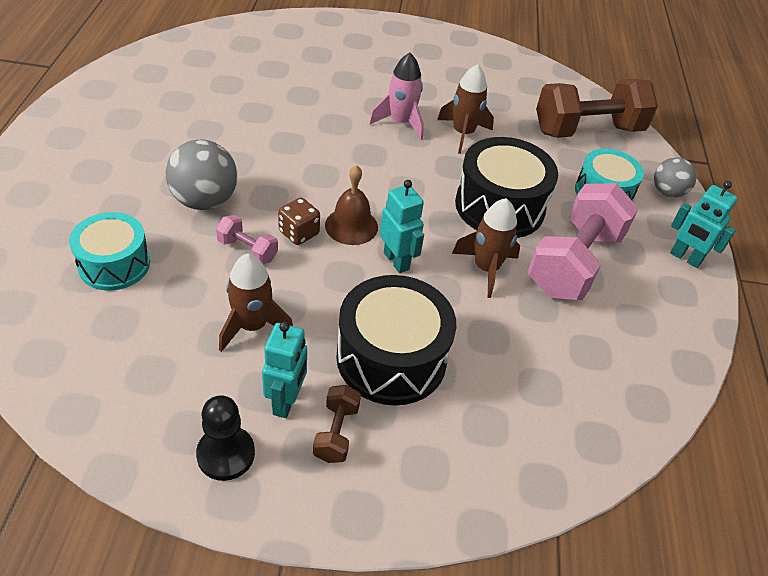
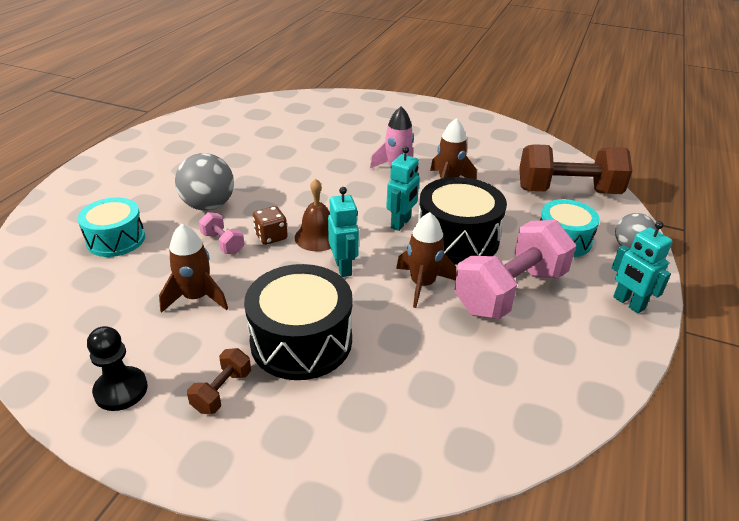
camera: 20 degrees right, 10 degrees down
(286, 401) = (193, 359): turquoise robot -> turquoise robot (401, 223)

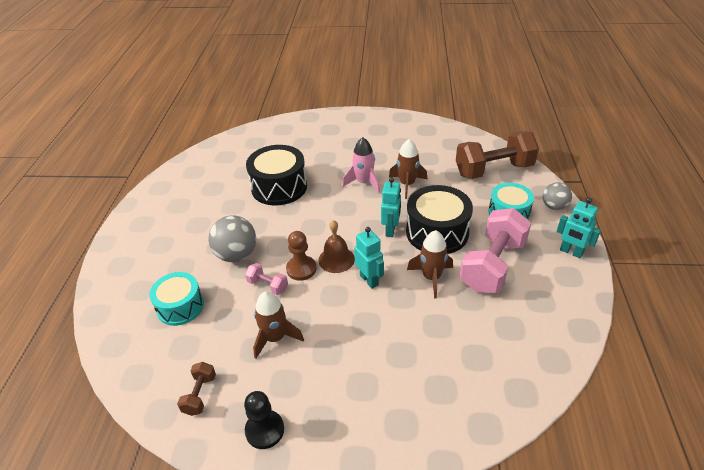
camera: 15 degrees left, 5 degrees up
(222, 391) = (338, 406): brown dumbbell -> brown dumbbell (200, 394)
(271, 236) = (301, 269): brown dice -> brown pawn
(301, 341) = (371, 349): black drum -> black drum (279, 187)

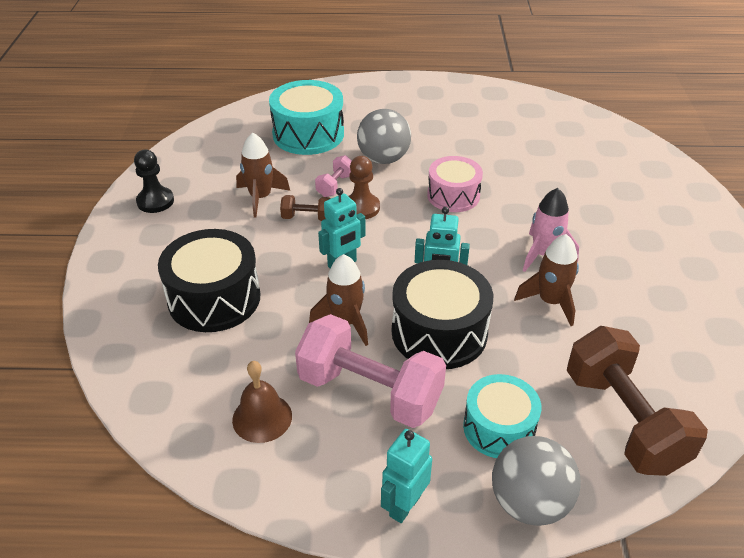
camera: 85 degrees right, 0 degrees up
(180, 307) = (308, 134): turquoise drum -> turquoise drum, size x1.50
(200, 394) = (202, 160): brown dumbbell -> brown dumbbell (307, 218)
(279, 187) = (514, 177): black drum -> black drum (214, 298)
(295, 218) = (453, 196): none -> pink drum
(336, 259) = (378, 235): brown bell -> brown bell (262, 417)
(554, 206) = (529, 502): grey ball -> grey ball, size x1.57

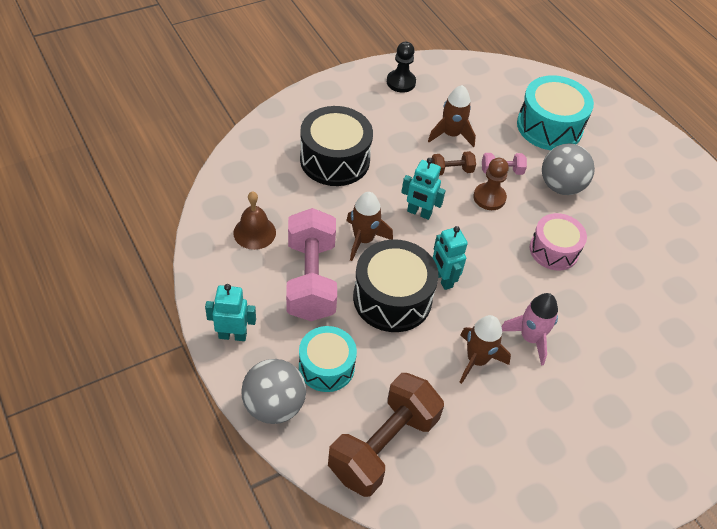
camera: 55 degrees right, 10 degrees up
(307, 218) = (451, 171): brown dumbbell -> brown dumbbell turned 75 degrees counterclockwise

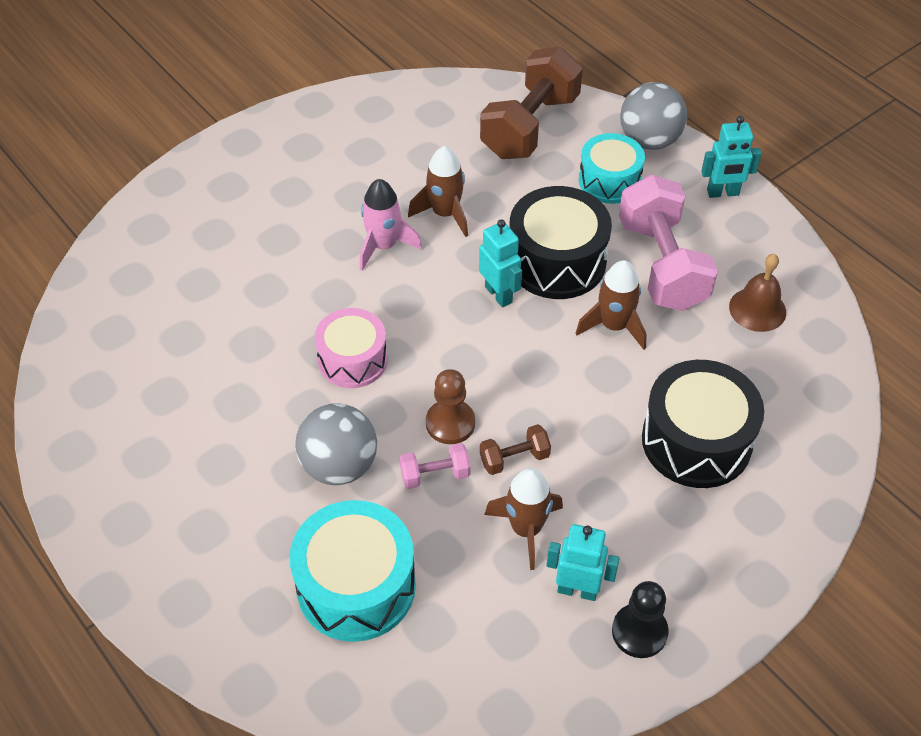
camera: 175 degrees right, 0 degrees up
(419, 213) = (549, 379): turquoise robot -> turquoise robot (577, 590)

